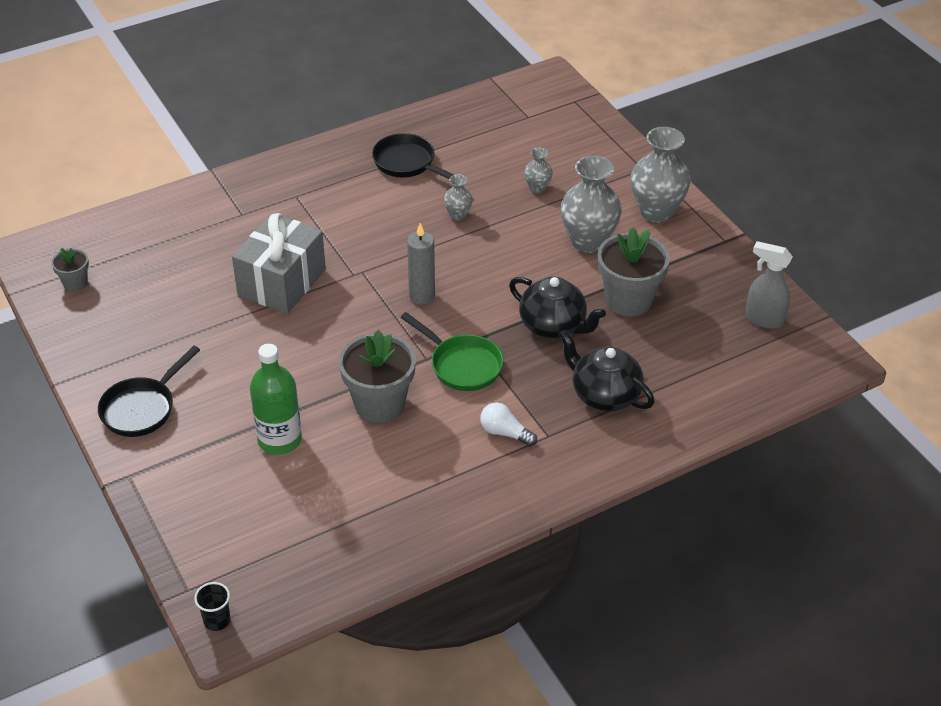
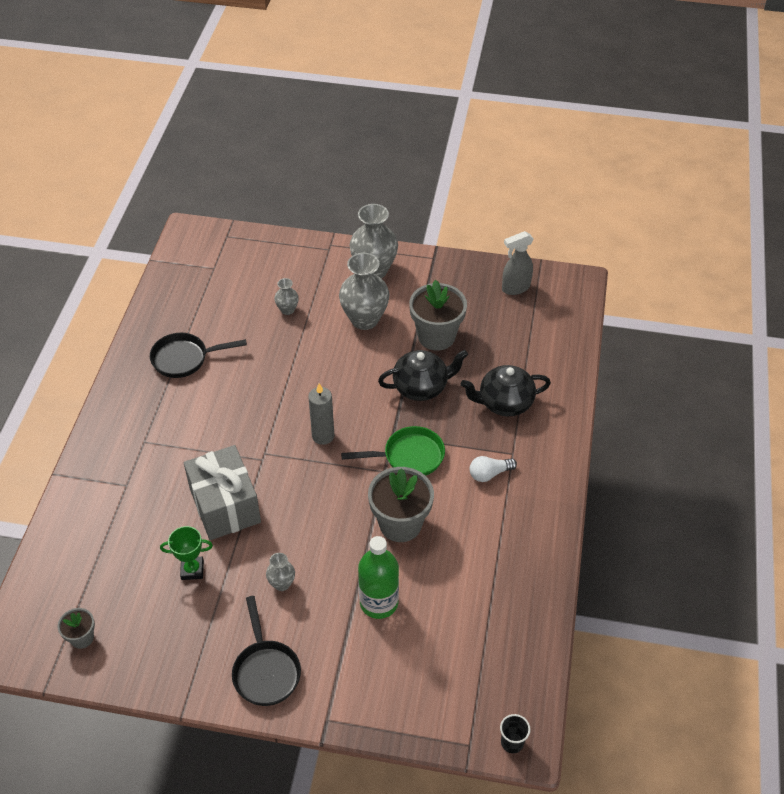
camera: 50 degrees left, 5 degrees up
(198, 303) = (192, 570): none -> green trophy
(458, 215) = (267, 366): grey vase -> grey vase (282, 584)

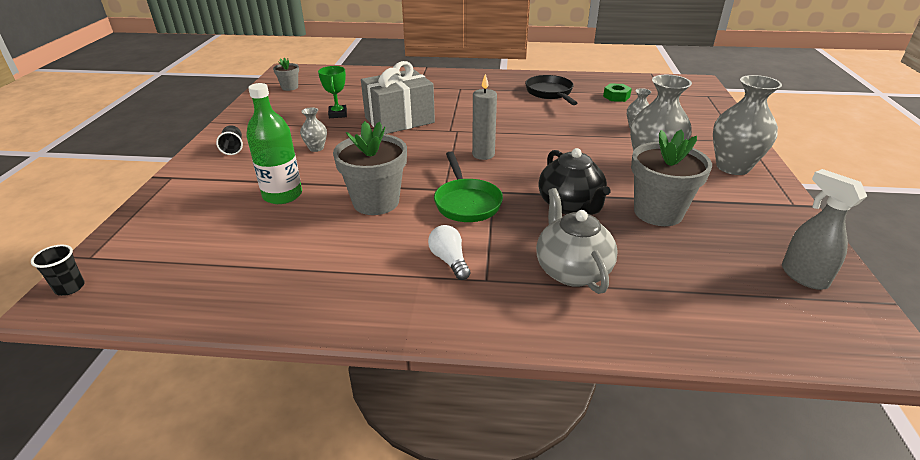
camera: 85 degrees right, 15 degrees down
(210, 305) = (616, 96): none -> green nut
(266, 671) = (233, 148): black pan -> black cup
(504, 403) = (571, 270): black teapot -> grey teapot

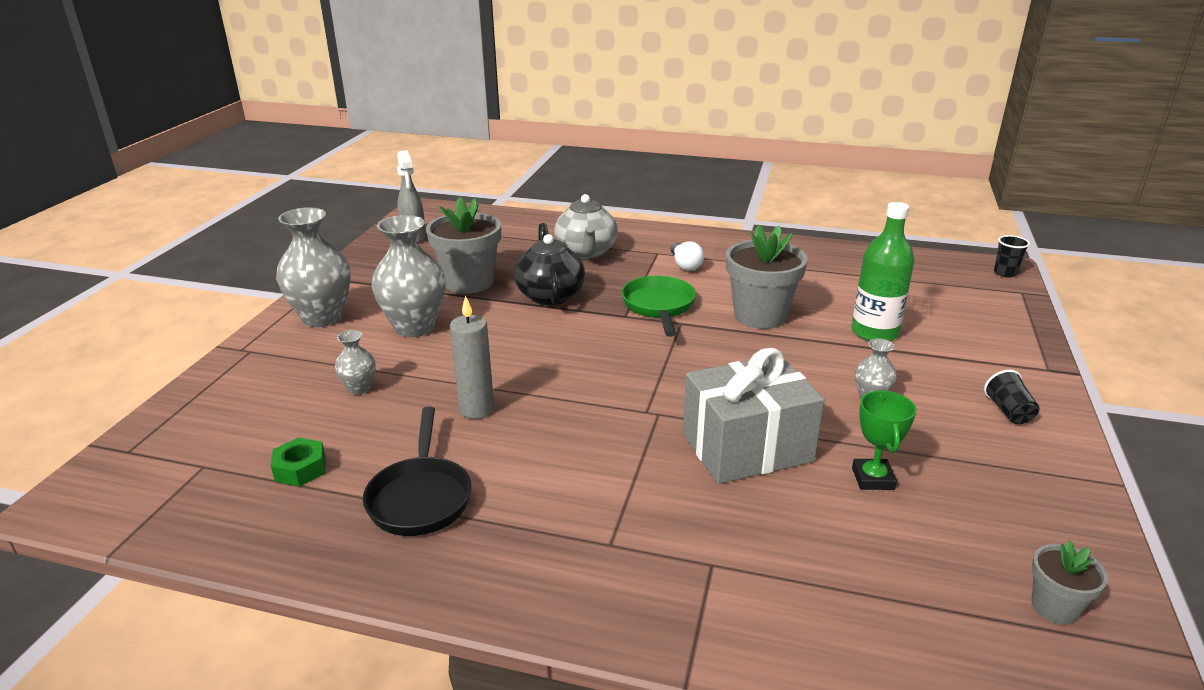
camera: 170 degrees left, 5 degrees down
(483, 154) = (619, 363): grey candle -> grey candle (476, 409)

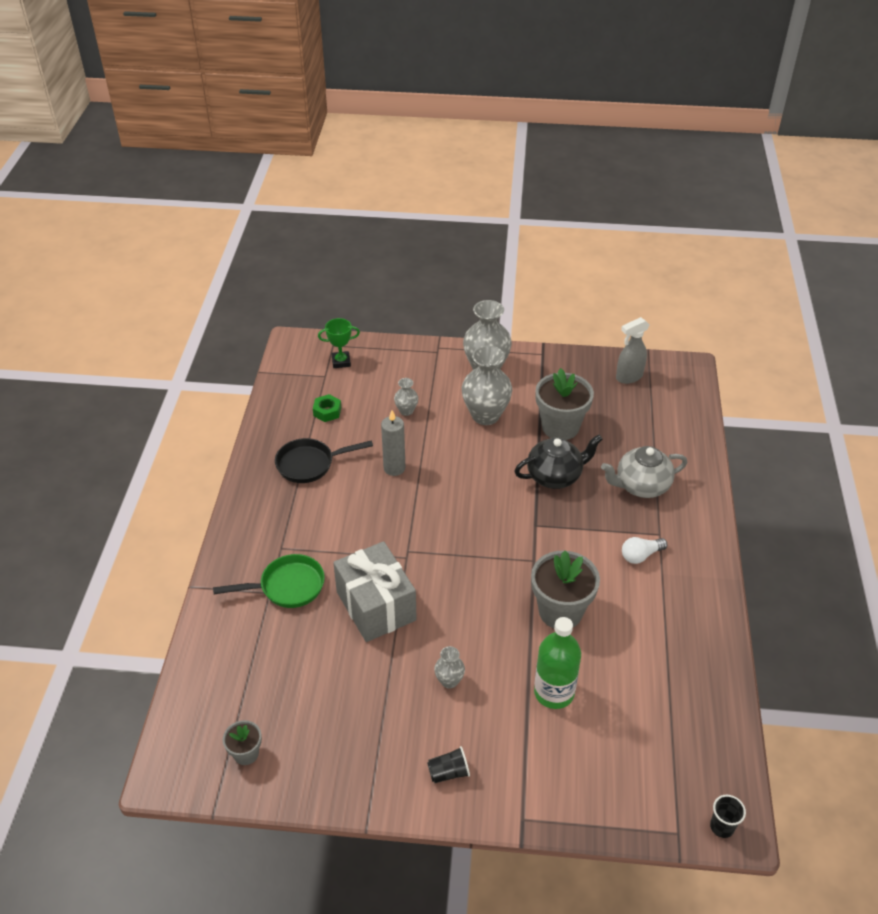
camera: 80 degrees right, 15 degrees up
(658, 307) = (556, 544): green pan -> green pan (287, 586)
(873, 478) = (352, 674): green trophy -> green trophy (341, 362)

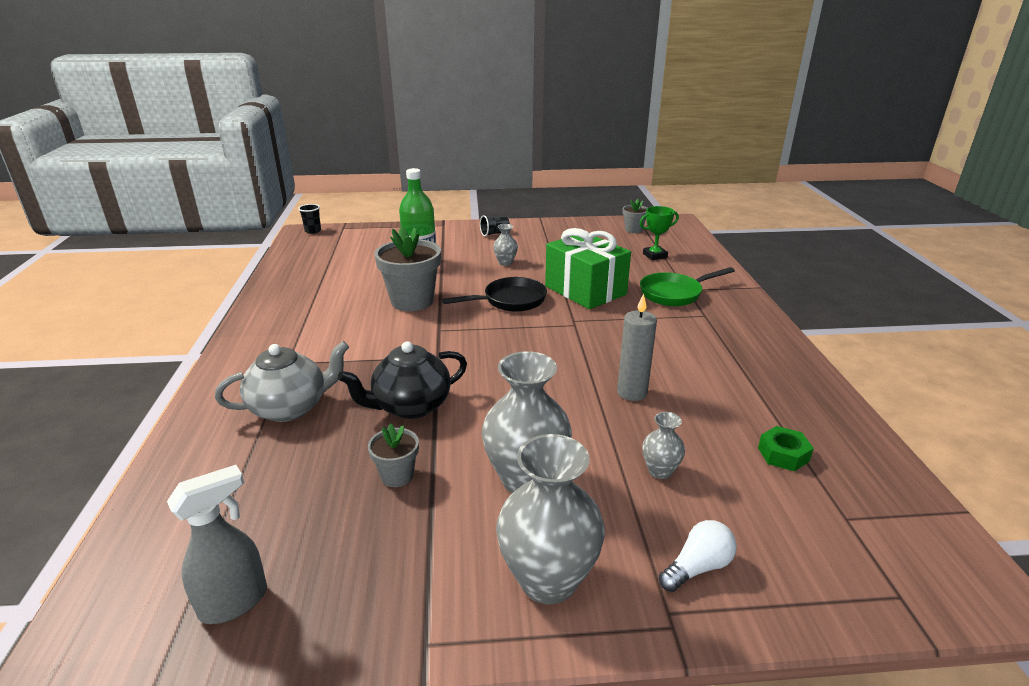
camera: 170 degrees right, 15 degrees down
(310, 464) = (743, 385): black pan -> black pan (510, 301)
(341, 362) = (845, 554): green trophy -> green trophy (655, 255)
(376, 606) = (585, 290): grey gift -> green gift
(560, 427) = (397, 475): grey flower pot -> grey flower pot, size x0.51
(640, 555) = (318, 343): white light bulb -> white light bulb (697, 567)

